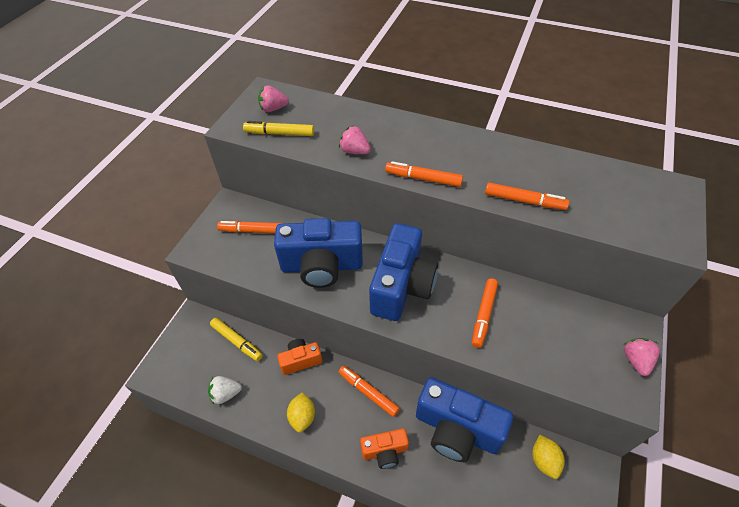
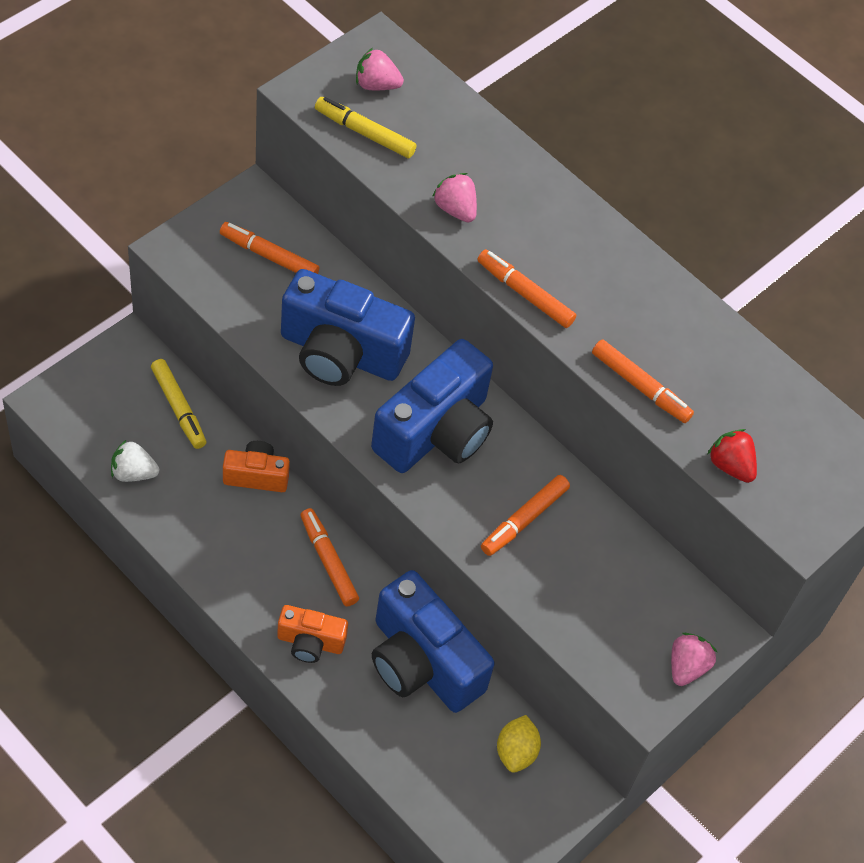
camera: 15 degrees right, 5 degrees up
(302, 417) = (223, 550): yellow lemon -> none
(608, 222) = (730, 466): none -> red strawberry

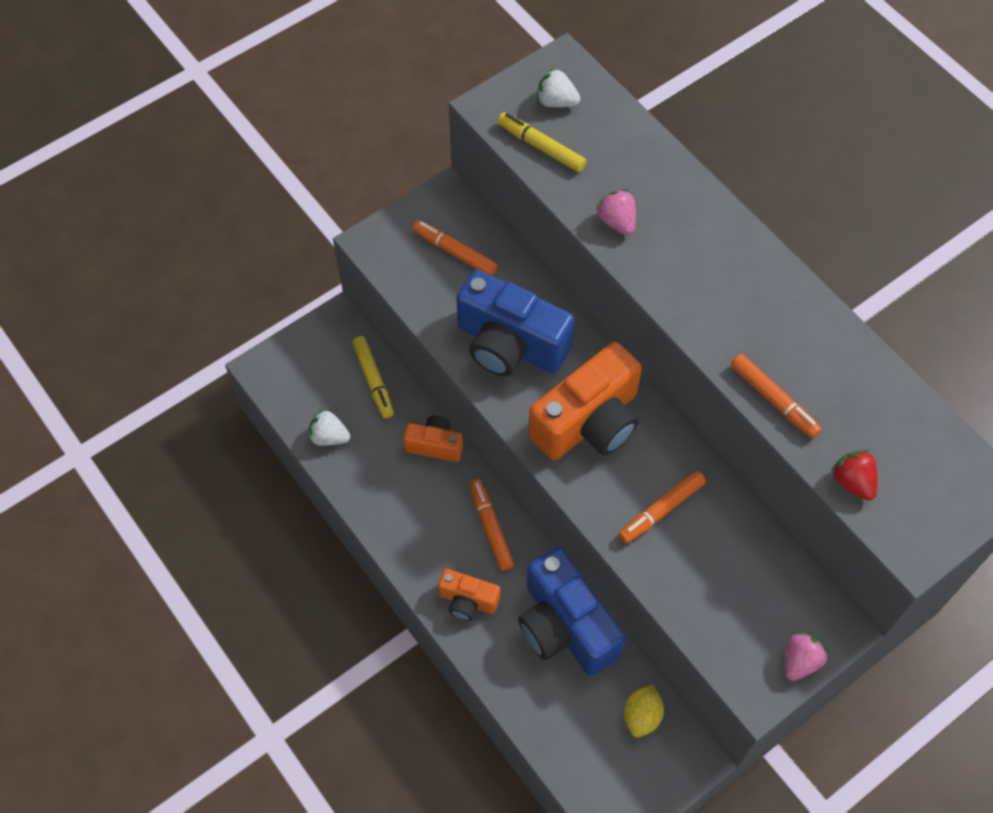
camera: 15 degrees right, 5 degrees up
(376, 85) = (556, 101): pink strawberry -> white strawberry
(436, 431) = (588, 422): blue camera -> orange camera
(525, 294) = (674, 305): orange marker -> none

